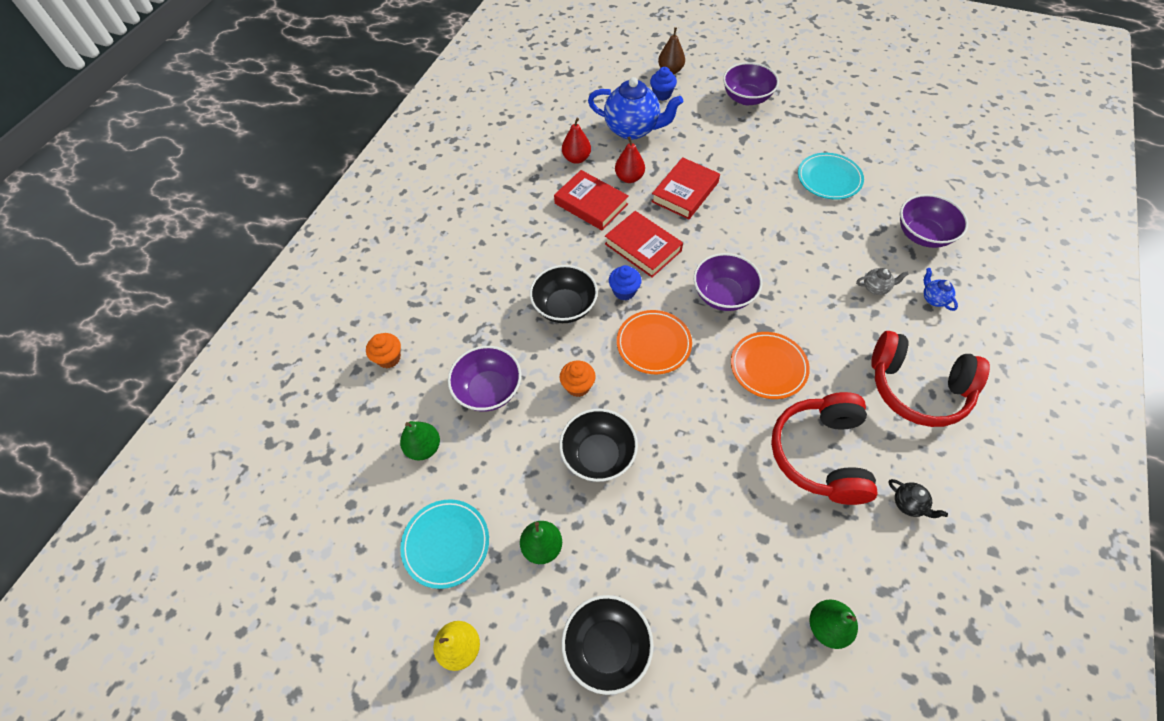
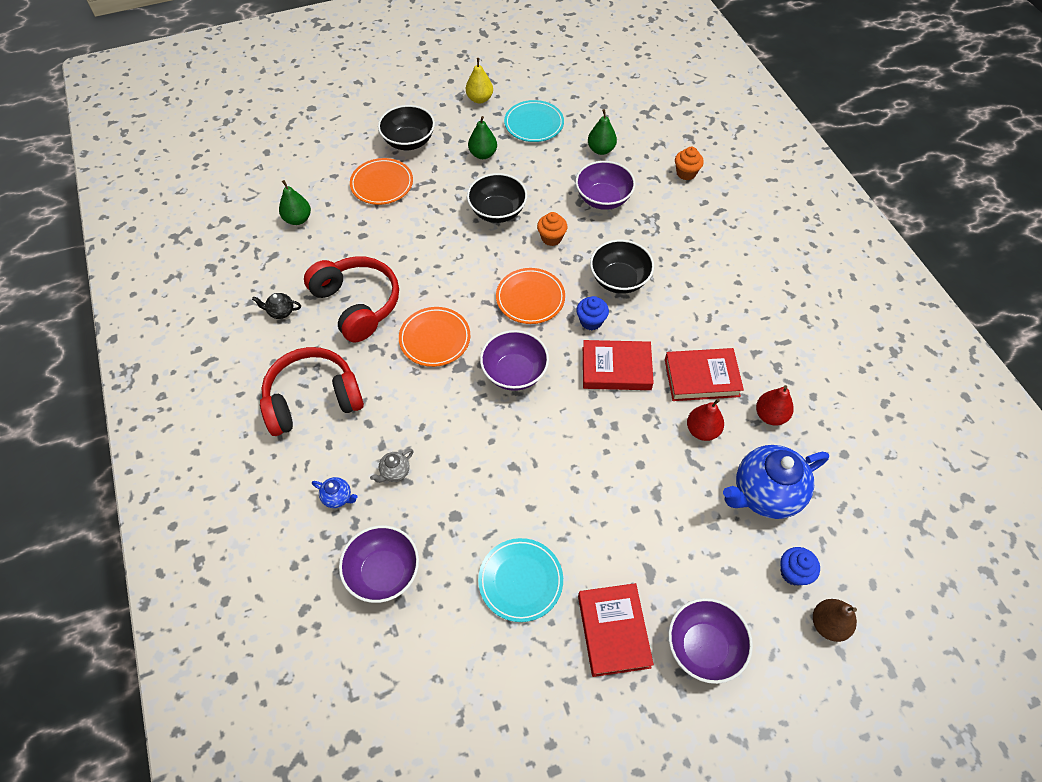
camera: 135 degrees right, 0 degrees up
(685, 192) = (638, 453): red book -> red book (613, 631)
(690, 599) = (382, 184): none -> orange plate

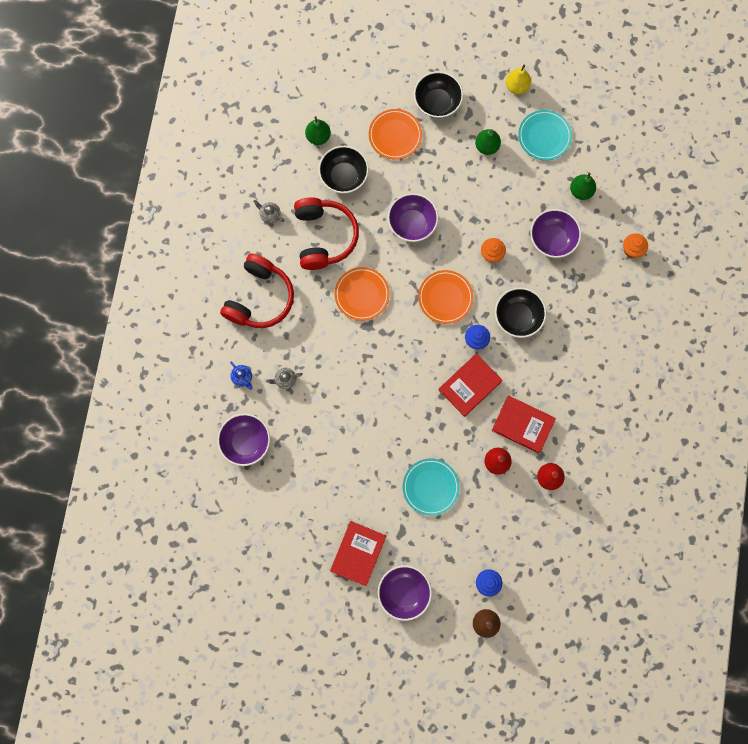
camera: 30 degrees right, 20 degrees up
(281, 312) = (270, 215): black teapot -> grey teapot
(313, 399) = (259, 298): red headphones -> red headphones turned 105 degrees clockwise
(497, 211) = (466, 208): black bowl -> black bowl (344, 176)
(514, 372) = (400, 350): purple bowl -> purple bowl (412, 223)
(520, 581) = (322, 493): turquoise plate -> turquoise plate (430, 487)
(616, 368) = (469, 386): red book -> red book turned 75 degrees counterclockwise
(764, 494) = (506, 526): blue teapot -> none

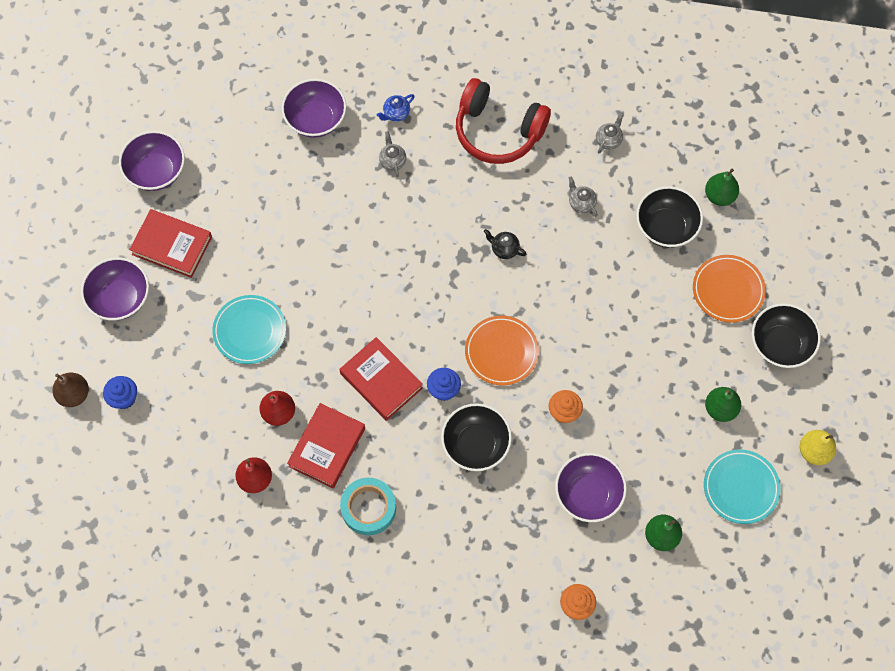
camera: 90 degrees right, 10 degrees down
(324, 237) = (581, 204): red headphones -> grey teapot
(362, 294) = (504, 249): orange plate -> black teapot
(412, 223) = (603, 311): purple bowl -> purple bowl (156, 171)
(568, 393) = (368, 508): none -> turquoise tape

